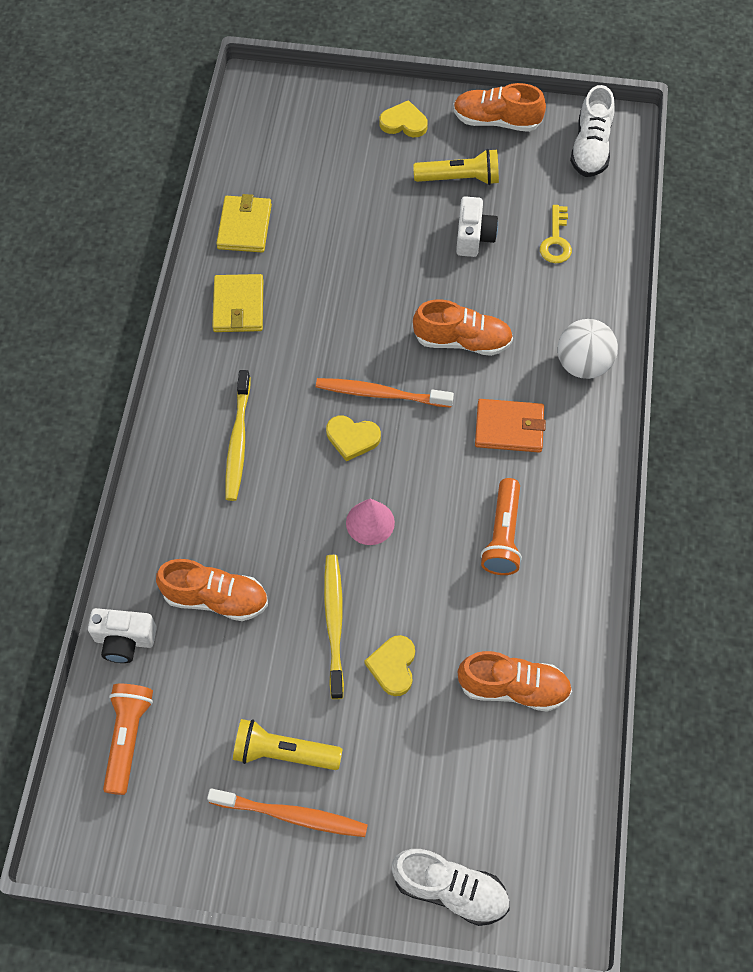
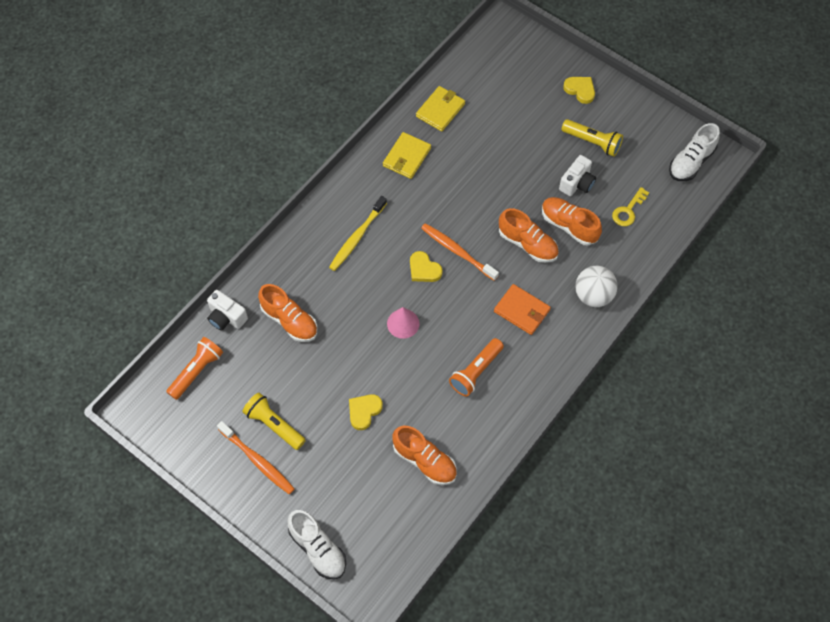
camera: 30 degrees right, 0 degrees up
(334, 623) = (346, 369): yellow toothbrush -> none
(496, 121) = (641, 116): orange shoe -> orange shoe (569, 226)

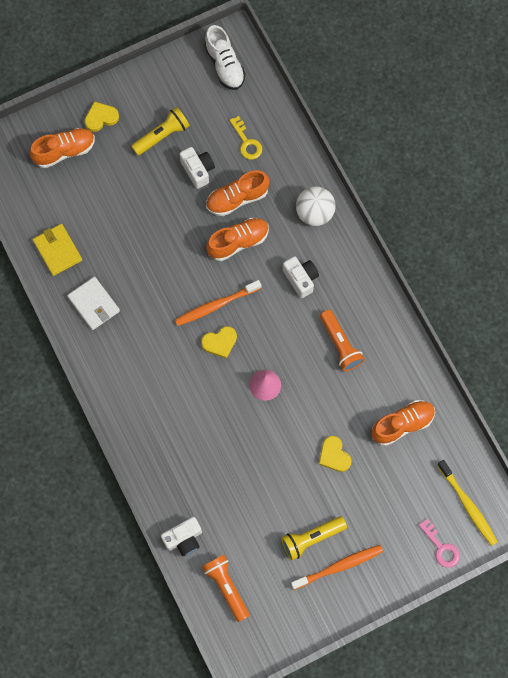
camera: 65 degrees left, 10 degrees up
(289, 320) = (214, 483): orange shoe -> orange shoe (64, 151)
(318, 549) = (441, 547): white shoe -> pink key
(357, 237) = (158, 387): yellow toothbrush -> yellow toothbrush (468, 505)
(407, 157) = (94, 304): yellow wallet -> white wallet
(522, 311) = (301, 279): orange wallet -> white camera

